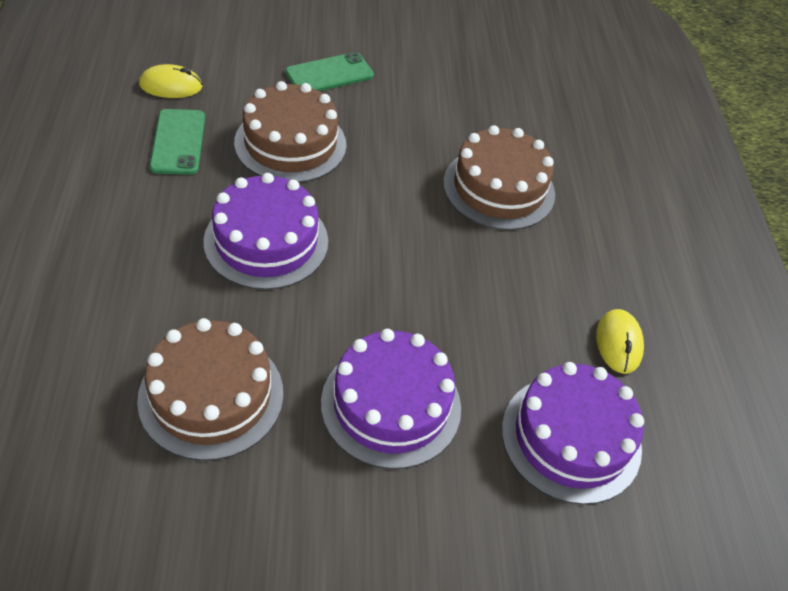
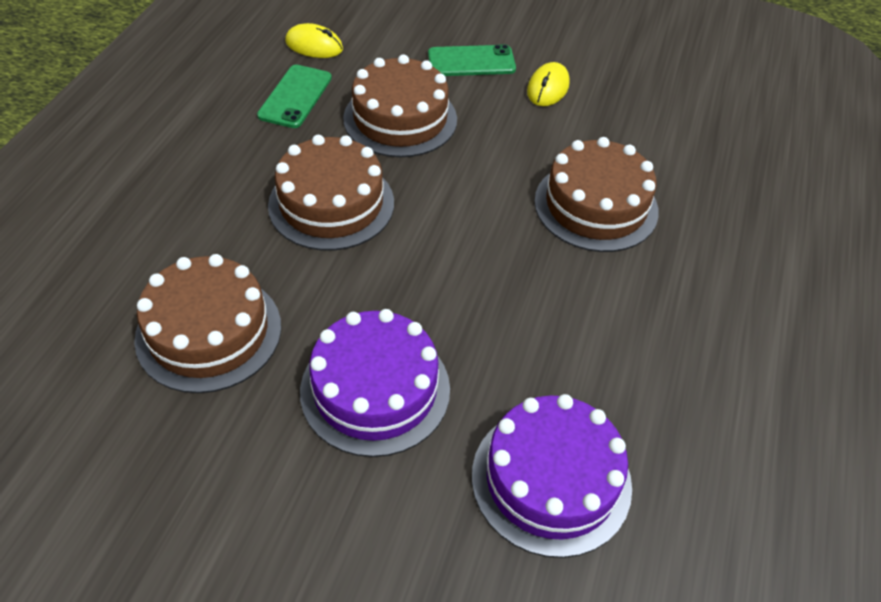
camera: 25 degrees right, 0 degrees up
(266, 241) = (331, 204): purple cake -> brown cake
(618, 343) = (655, 397): yellow mouse -> yellow mouse (548, 88)

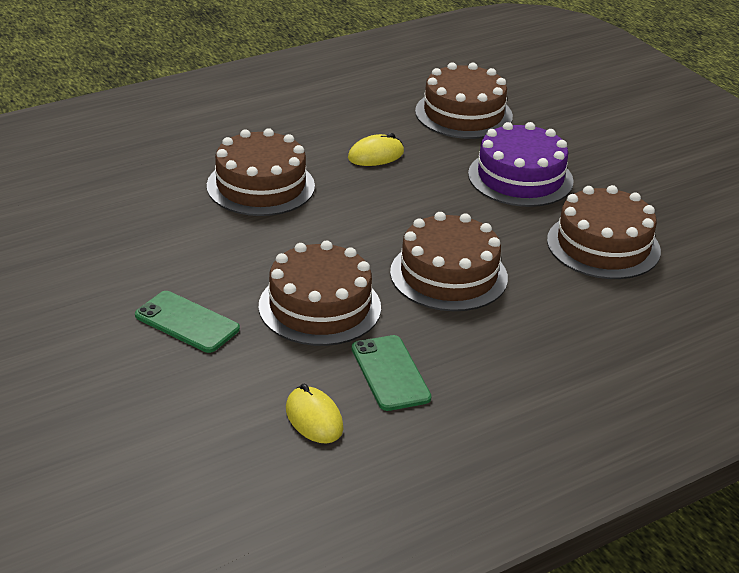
camera: 140 degrees left, 15 degrees down
(295, 97) = (390, 373): green phone -> green phone turned 75 degrees counterclockwise
(548, 88) = (160, 267): yellow mouse -> yellow mouse (376, 155)
(551, 479) = (463, 114): purple cake -> brown cake

